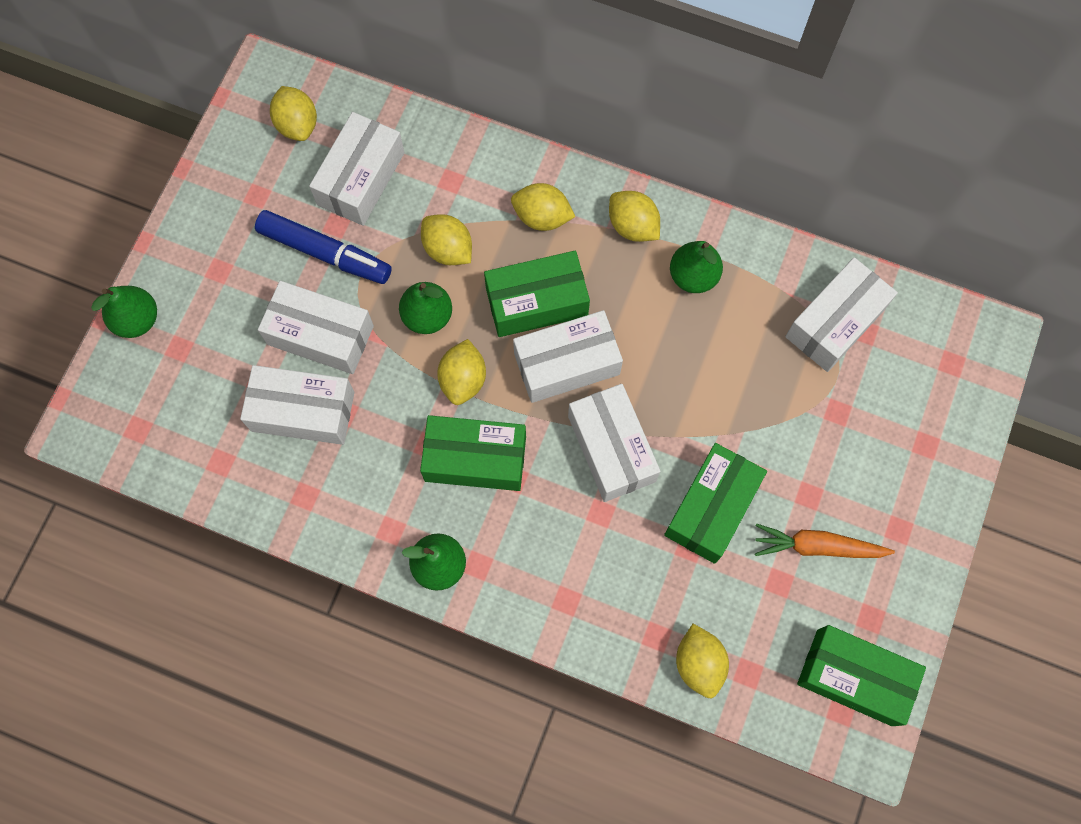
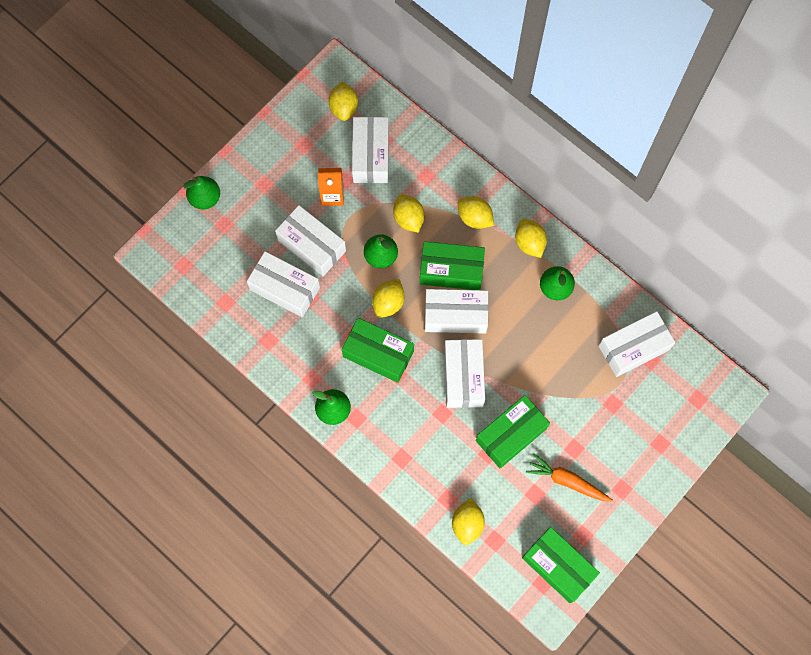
camera: 20 degrees right, 0 degrees up
(325, 253) = (332, 195): blue marker -> orange carton
(361, 179) = (371, 156): white box -> white box turned 45 degrees counterclockwise

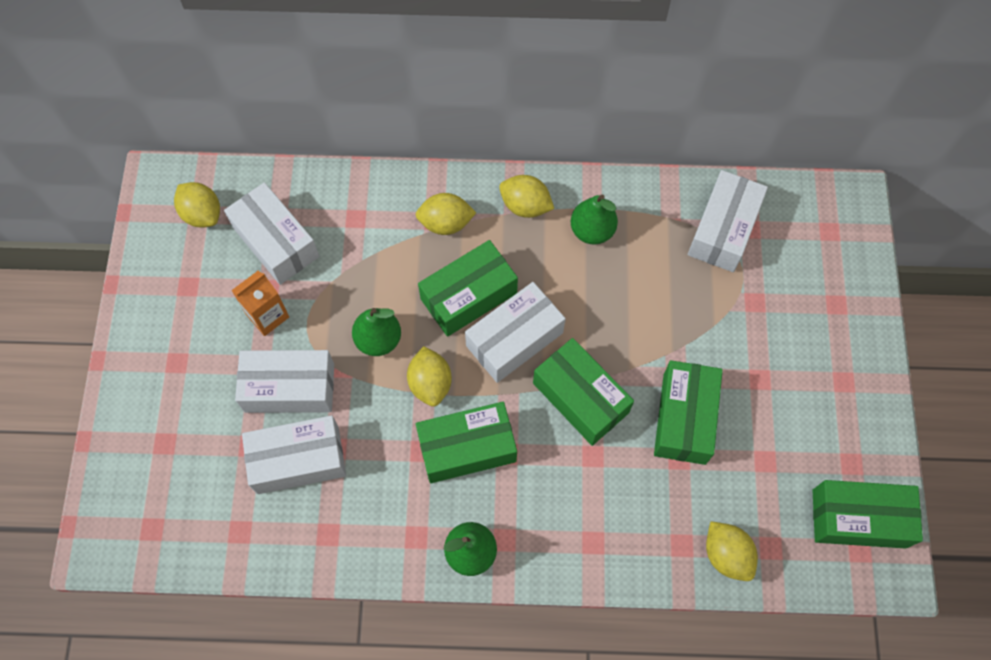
camera: 40 degrees left, 5 degrees down
(205, 198) = (116, 431): green pear -> none
(408, 219) = (375, 277): yellow lemon -> none
(463, 377) = (580, 398): white box -> green box
(567, 481) = (784, 419): orange carrot -> none

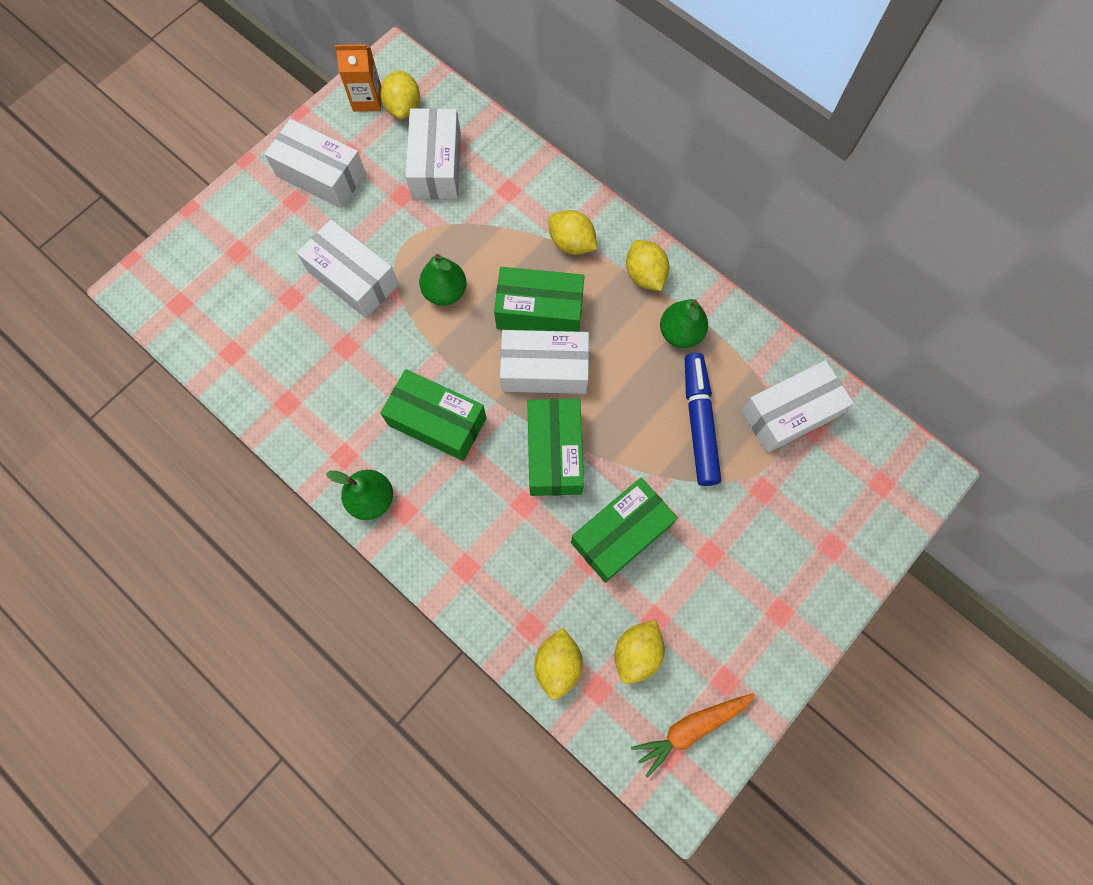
camera: 40 degrees right, 5 degrees up
(267, 315) = (384, 214): orange carton -> orange carton (367, 99)
(298, 460) = (313, 334): white box -> white box (321, 175)
(430, 383) = (453, 353): yellow lemon -> yellow lemon (637, 652)
(665, 288) = (699, 422): none -> blue marker
(858, 518) = (690, 728): green box -> orange carrot

